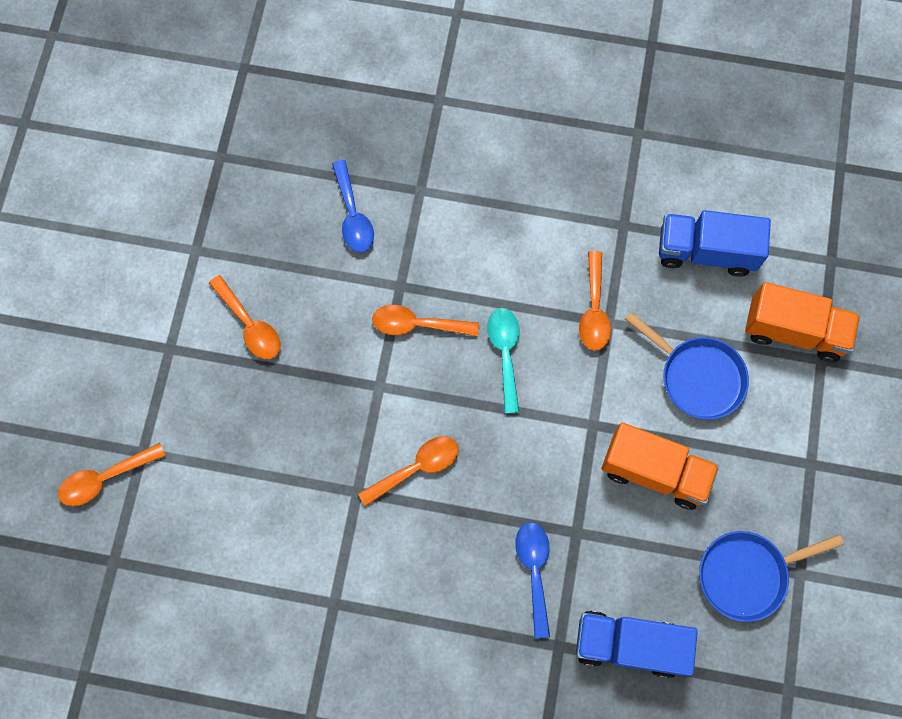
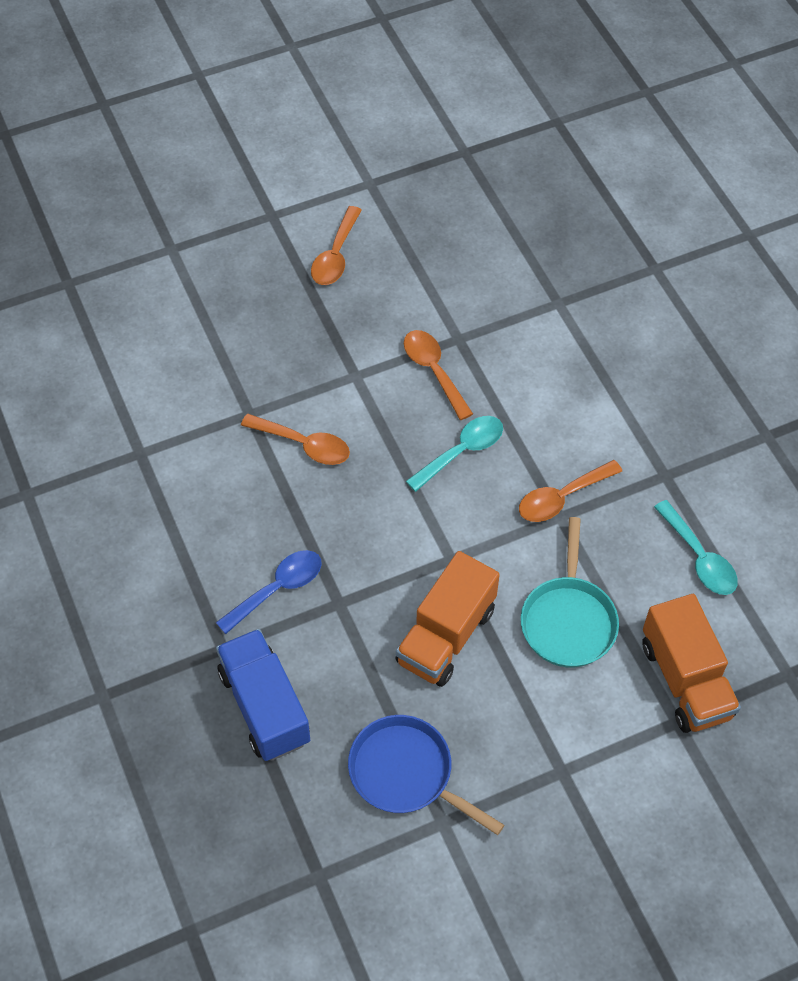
camera: 55 degrees right, 15 degrees down
(105, 478) = (131, 238): orange spoon -> none
(353, 215) = (493, 269): blue spoon -> none
(654, 472) = (446, 635): orange truck -> orange truck turned 45 degrees clockwise
(697, 376) = (568, 620): blue pan -> turquoise pan
(705, 251) = (699, 558): blue truck -> turquoise spoon

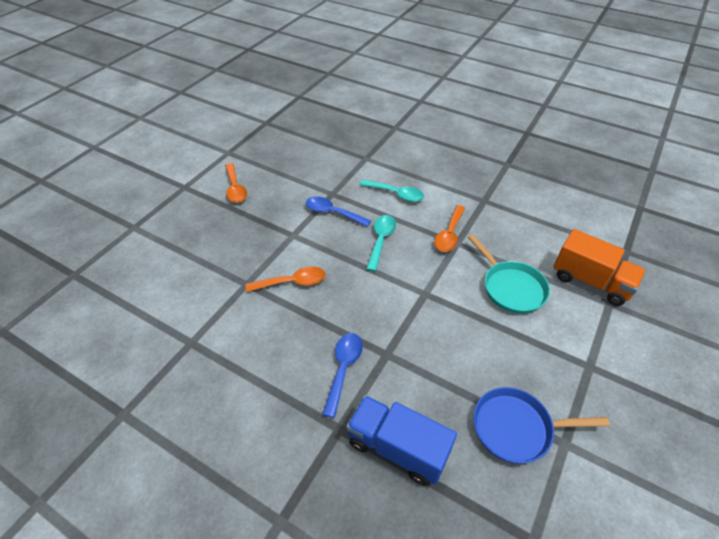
camera: 35 degrees left, 10 degrees down
(433, 371) = (332, 213): orange spoon -> blue spoon
(446, 635) = (460, 334): orange truck -> none
(699, 558) = (535, 225): turquoise spoon -> turquoise spoon (396, 194)

